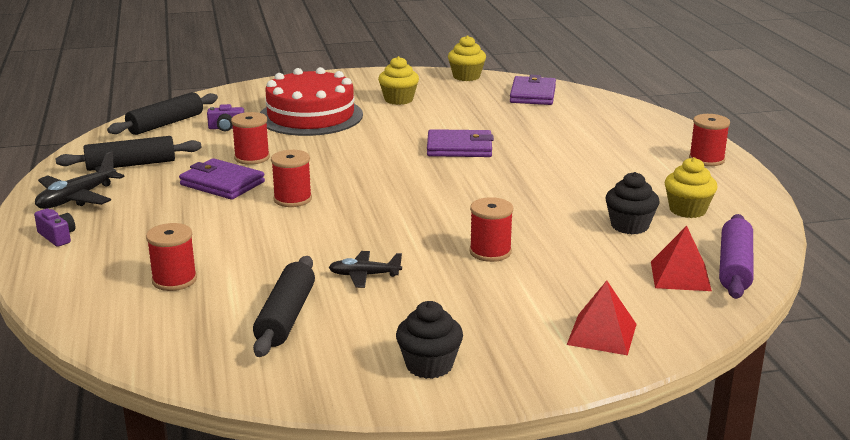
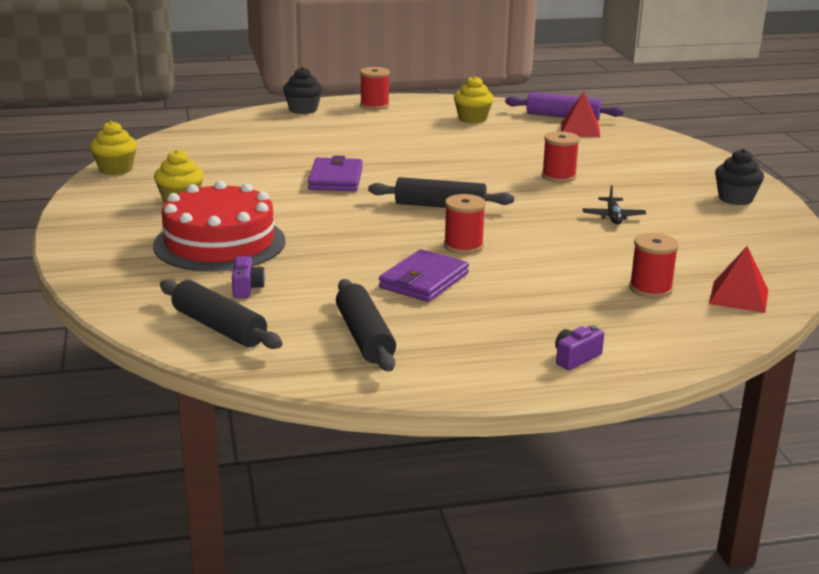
camera: 90 degrees left, 0 degrees up
(77, 198) = (470, 360): black plane -> none
(252, 158) = (350, 269): red spool -> none
(286, 317) = (693, 242): black rolling pin -> black rolling pin (440, 206)
(533, 94) = (191, 146): purple wallet -> none
(602, 334) = (669, 154): red pyramid -> red pyramid (739, 296)
(629, 226) = (503, 135): black cupcake -> black cupcake (303, 110)

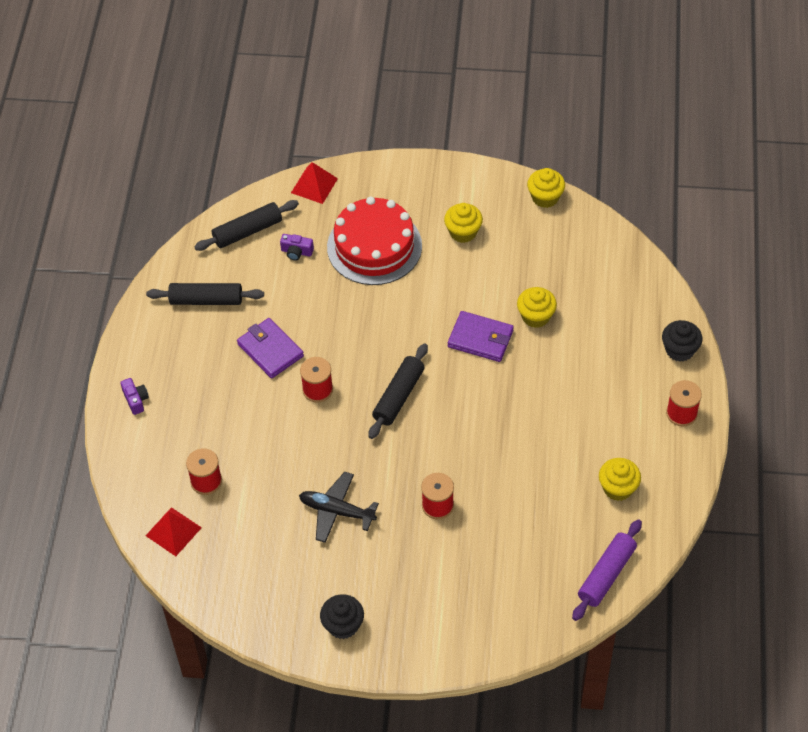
camera: 110 degrees right, 30 degrees up
(291, 160) = (536, 316): none -> yellow cupcake
(580, 130) = (560, 574): red pyramid -> red pyramid (314, 185)
(613, 217) = (337, 511): black plane -> black plane, size x1.53

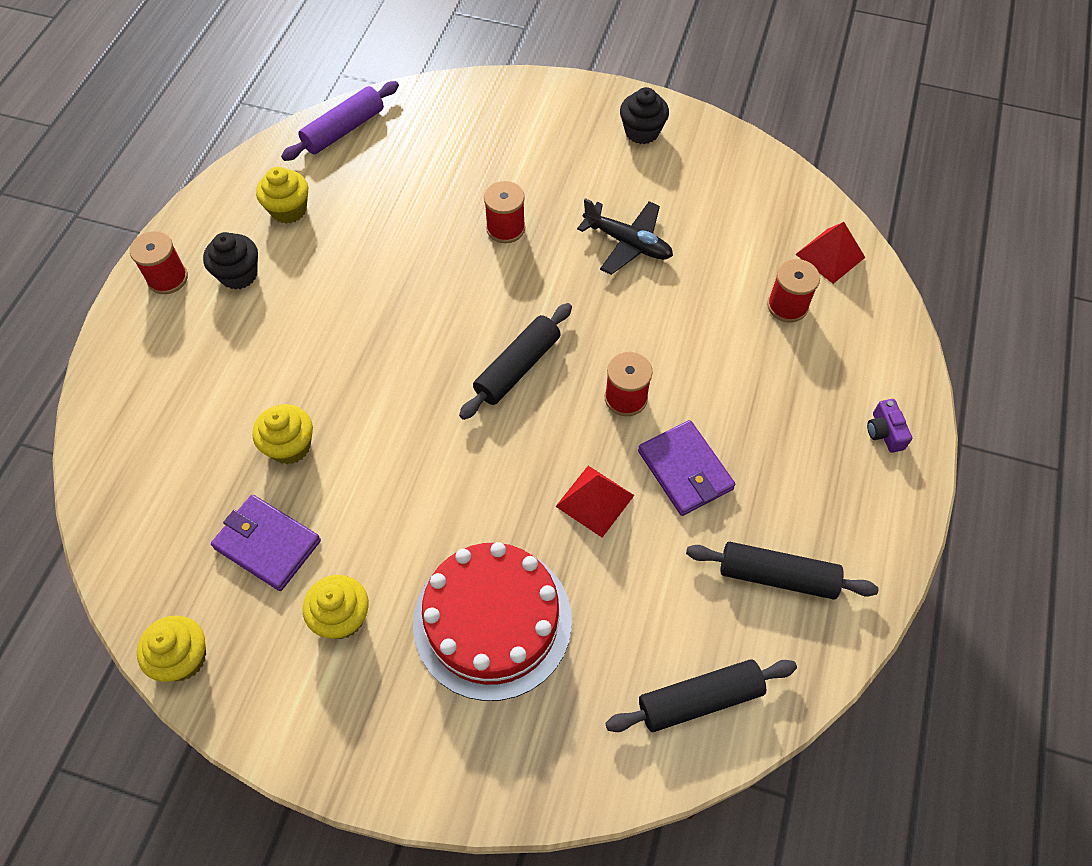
camera: 170 degrees left, 5 degrees up
(296, 252) = (621, 637): purple camera -> none
(314, 185) = (568, 779): red pyramid -> red pyramid (594, 500)
(480, 339) = (380, 428): purple wallet -> purple wallet (267, 544)
(679, 350) = (122, 358): black cupcake -> black cupcake (238, 274)

